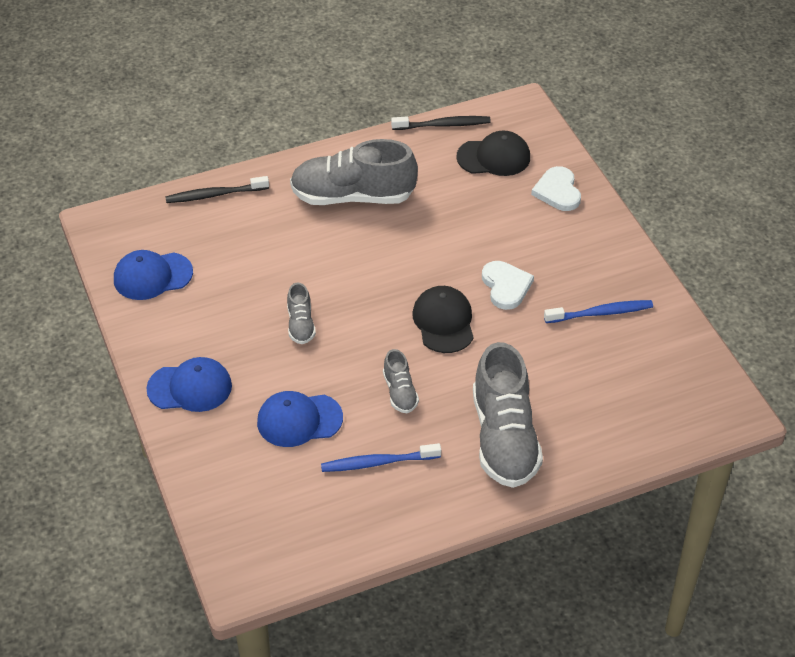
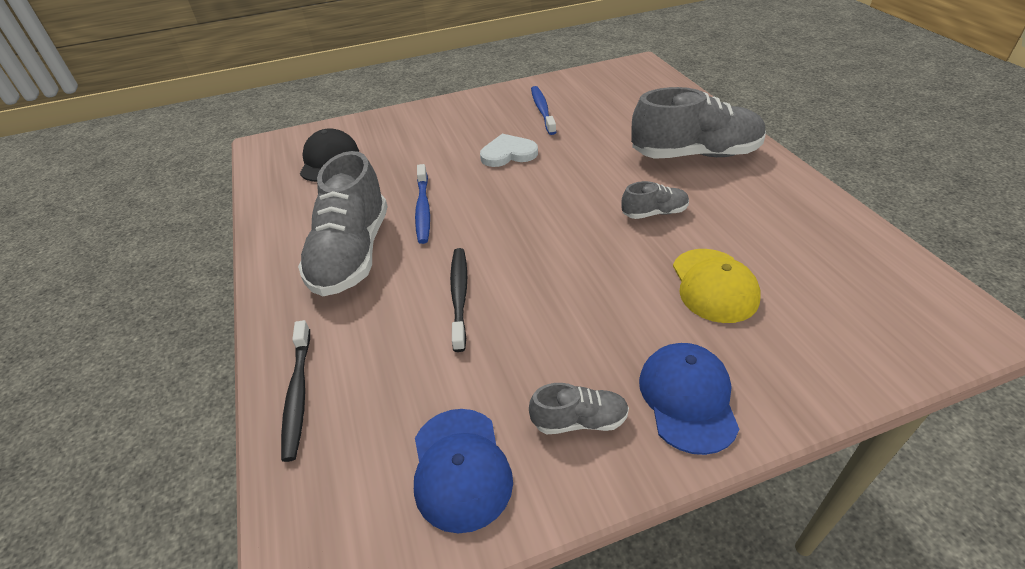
camera: 85 degrees left, 5 degrees down
(299, 420) = (714, 285): blue cap -> yellow cap
(300, 325) = (562, 290): grey shoe -> grey shoe (579, 420)
(377, 462) = (753, 225): blue toothbrush -> blue toothbrush (423, 209)
(443, 125) = (264, 191): black toothbrush -> black toothbrush (459, 296)
(444, 322) = (554, 187): black cap -> none
(558, 191) = (390, 128): white heart -> none

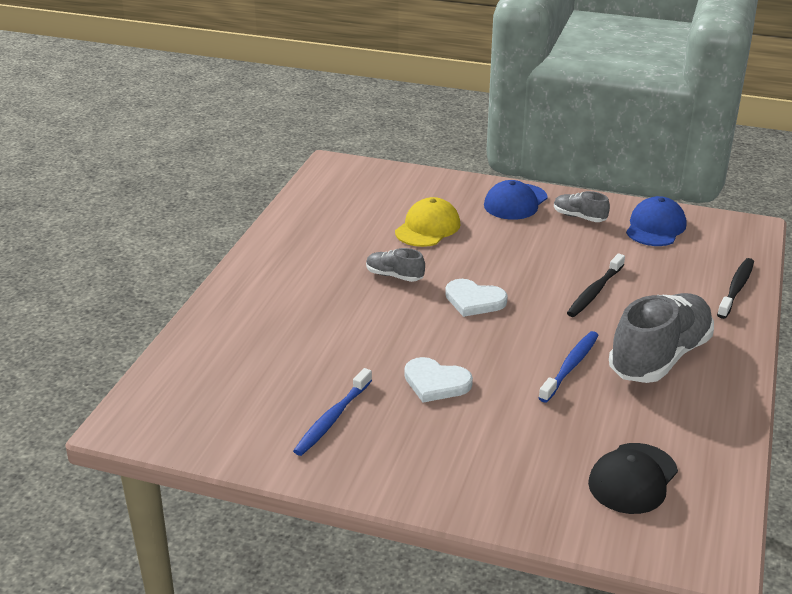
camera: 145 degrees left, 10 degrees down
(558, 225) = (474, 300): none -> white heart
(695, 154) = (286, 298): grey shoe -> none

